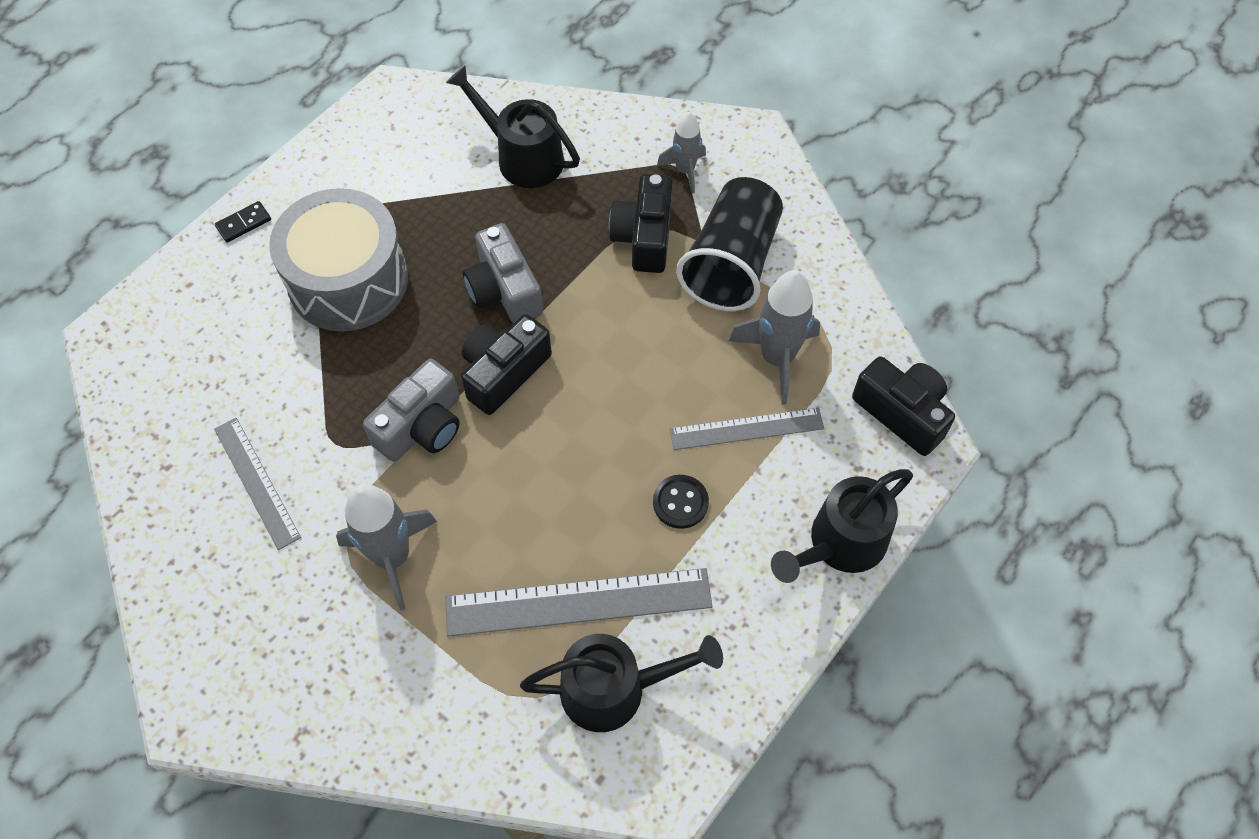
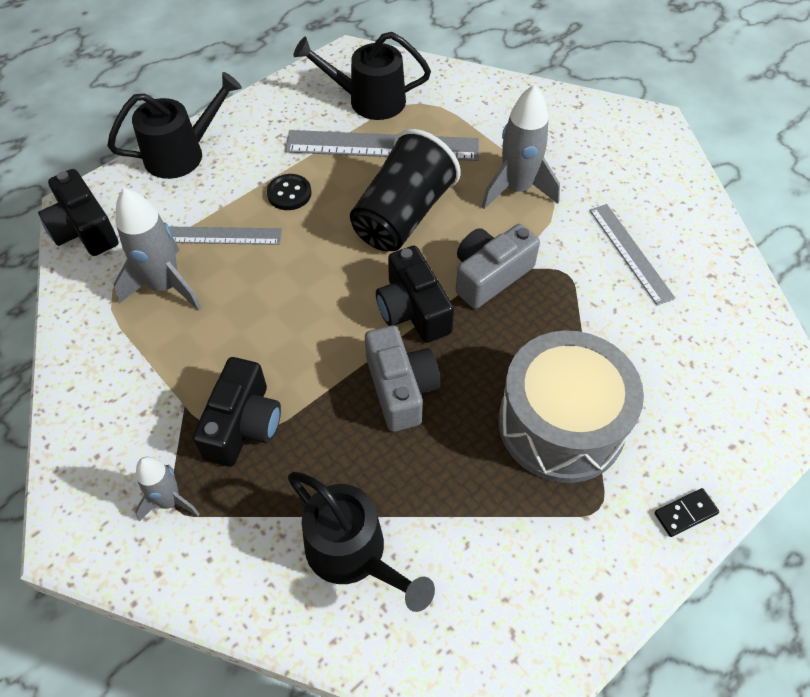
camera: 170 degrees left, 5 degrees down
(503, 372) = (413, 310): black camera -> black camera turned 105 degrees clockwise
(731, 263) = (166, 381): black cup -> black cup (403, 215)

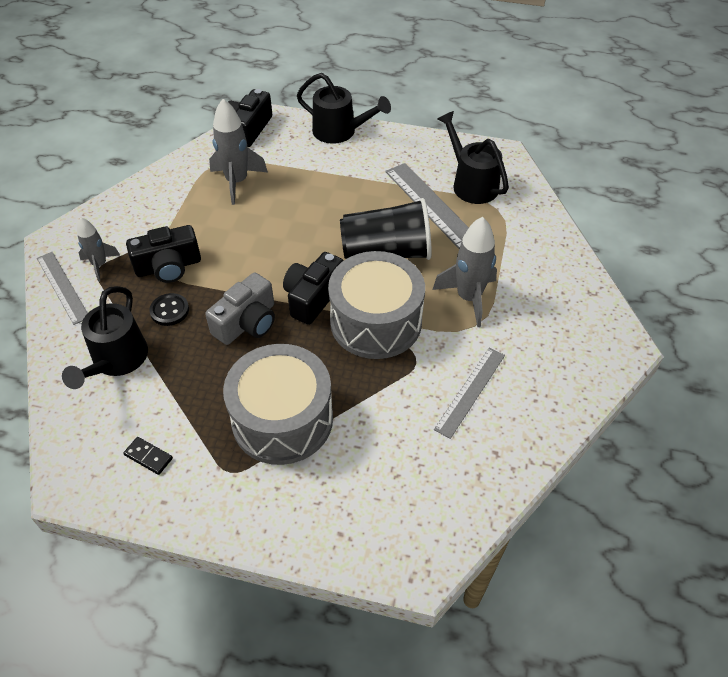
camera: 55 degrees right, 5 degrees down
(216, 235) = (291, 180): grey ruler -> grey ruler (62, 287)
(289, 193) = (353, 192): black button -> black button (169, 310)
(490, 275) = (376, 322): grey camera -> grey drum
(685, 513) = (260, 526): black domino -> black domino (148, 456)

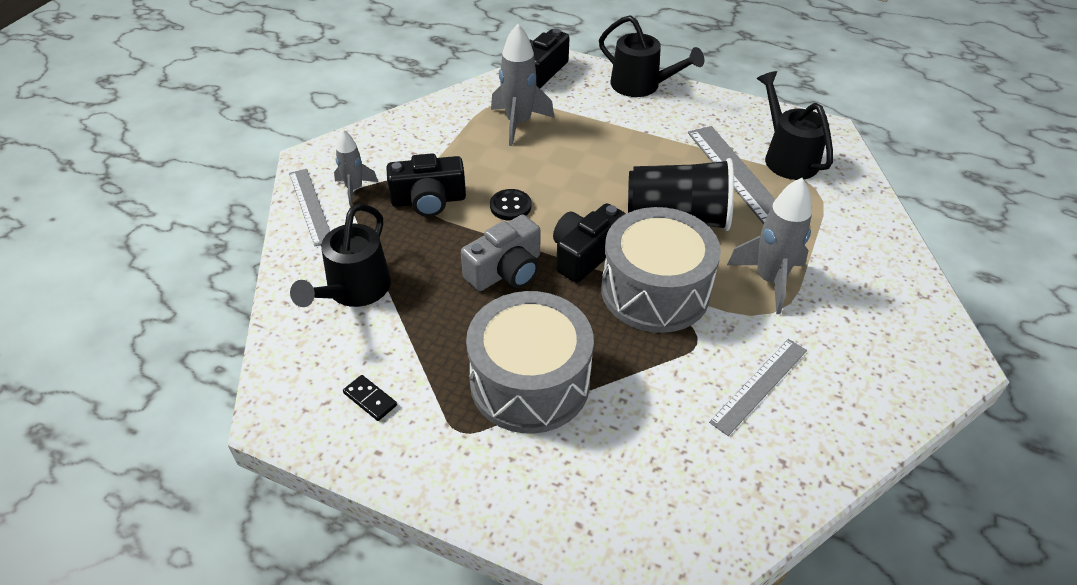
camera: 10 degrees right, 5 degrees down
(169, 310) = (421, 246): black button -> black button (510, 206)

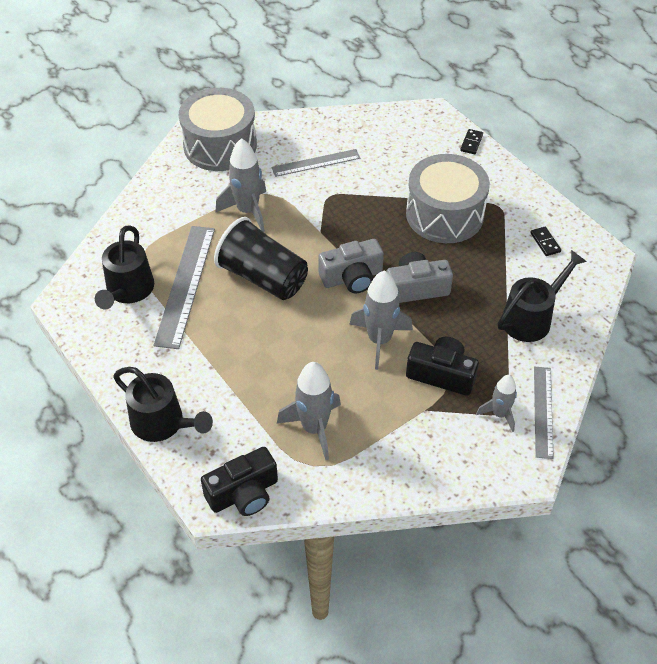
camera: 150 degrees left, 5 degrees up
(510, 206) = (379, 340): black button -> grey rocket
(565, 541) = (471, 143): none -> black domino
(585, 254) = (352, 277): black camera -> grey camera
(642, 86) = (163, 424): black watering can -> black watering can turned 150 degrees clockwise
(655, 291) = (326, 234): grey drum -> grey drum (220, 145)

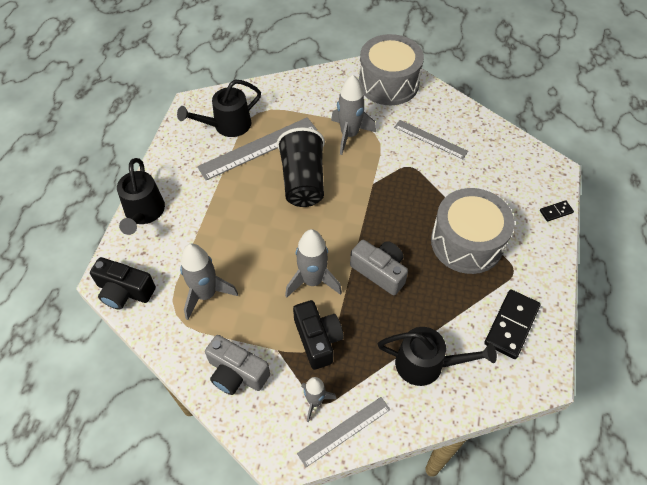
camera: 50 degrees right, 5 degrees up
(352, 277) = (351, 228): grey camera -> grey camera (236, 373)
(545, 242) = (511, 325): black domino -> black domino, size x2.00

